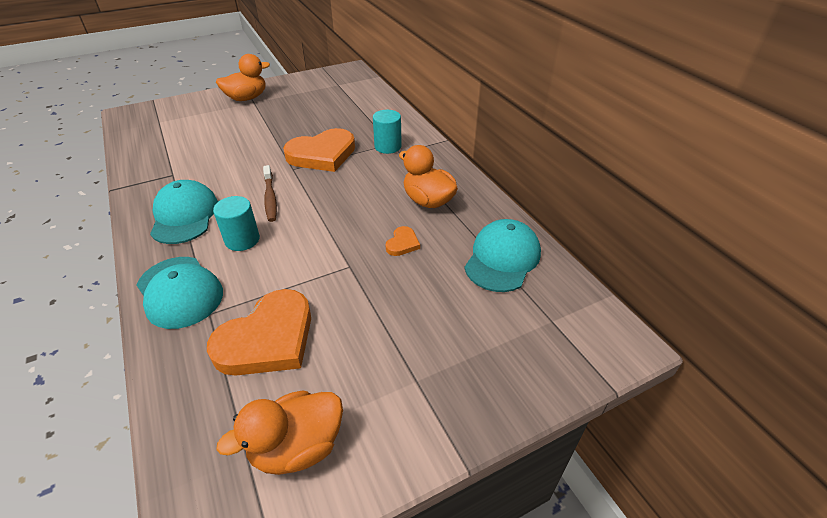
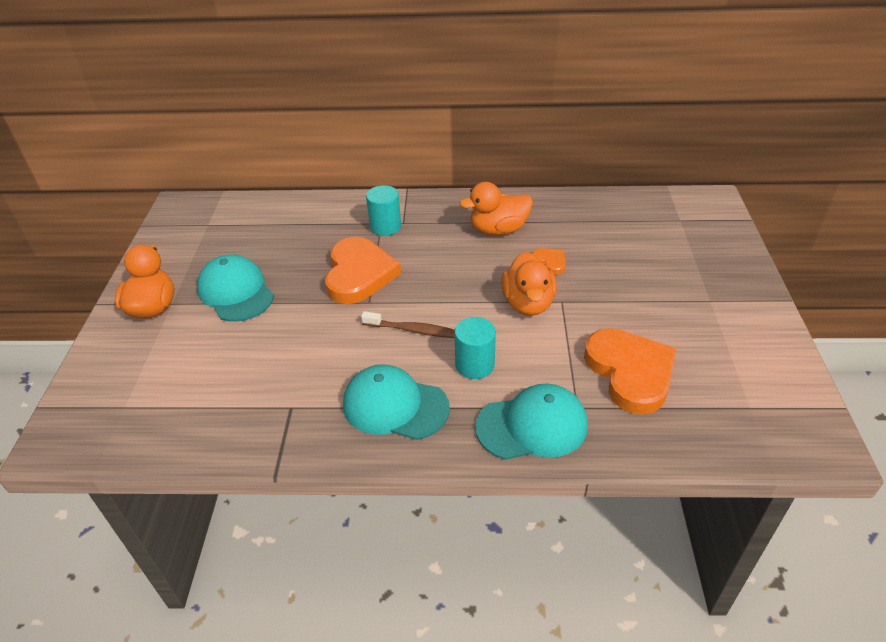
camera: 60 degrees left, 0 degrees up
(297, 447) = (751, 377): orange duck -> orange duck (528, 303)
(502, 258) = (602, 217): turquoise cap -> turquoise cap (236, 292)

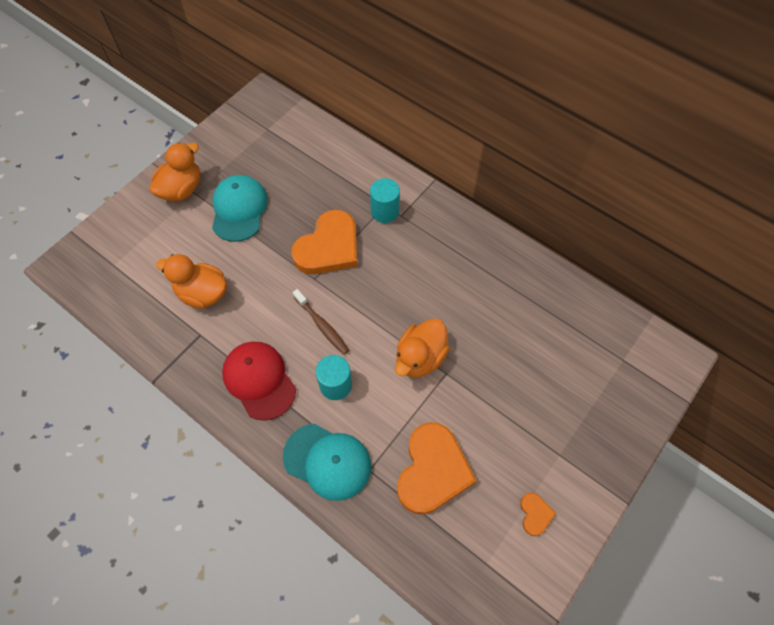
camera: 35 degrees right, 20 degrees up
(395, 406) = (259, 380): turquoise cap -> red cap
(498, 230) = (465, 271): orange duck -> orange duck (202, 293)
(550, 262) = (473, 330): orange heart -> orange heart (535, 514)

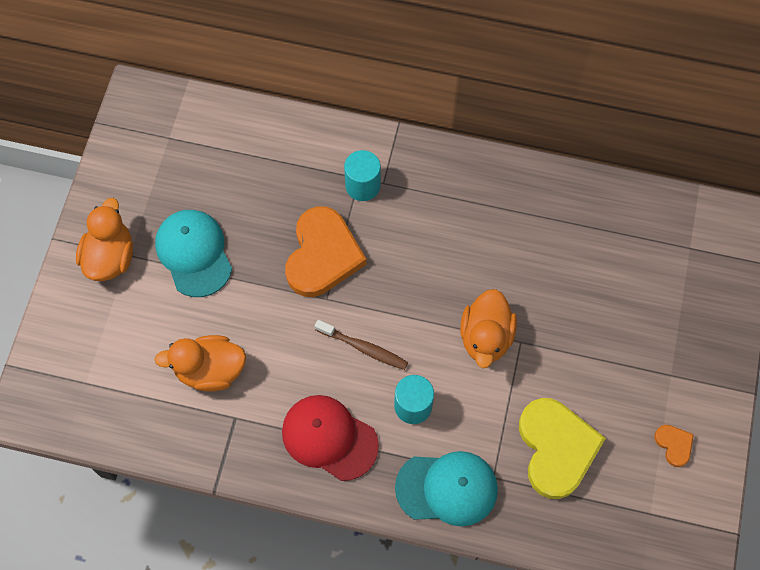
camera: 25 degrees left, 5 degrees up
(432, 470) = (556, 448): orange heart -> yellow heart

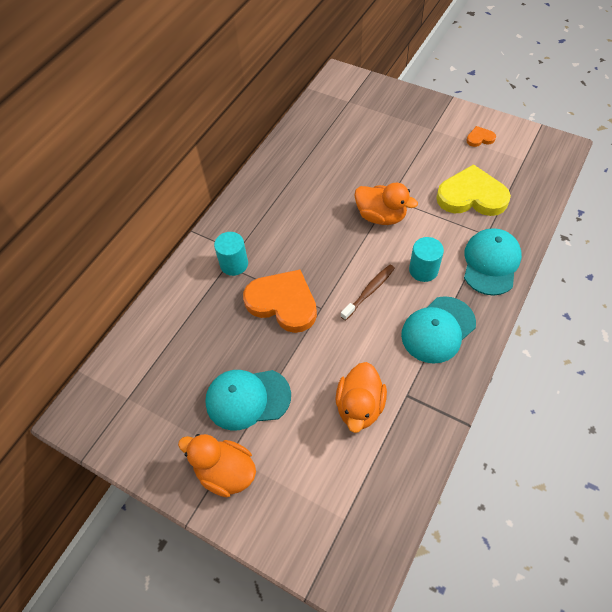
camera: 70 degrees left, 10 degrees down
(329, 438) = (438, 330): red cap -> turquoise cap

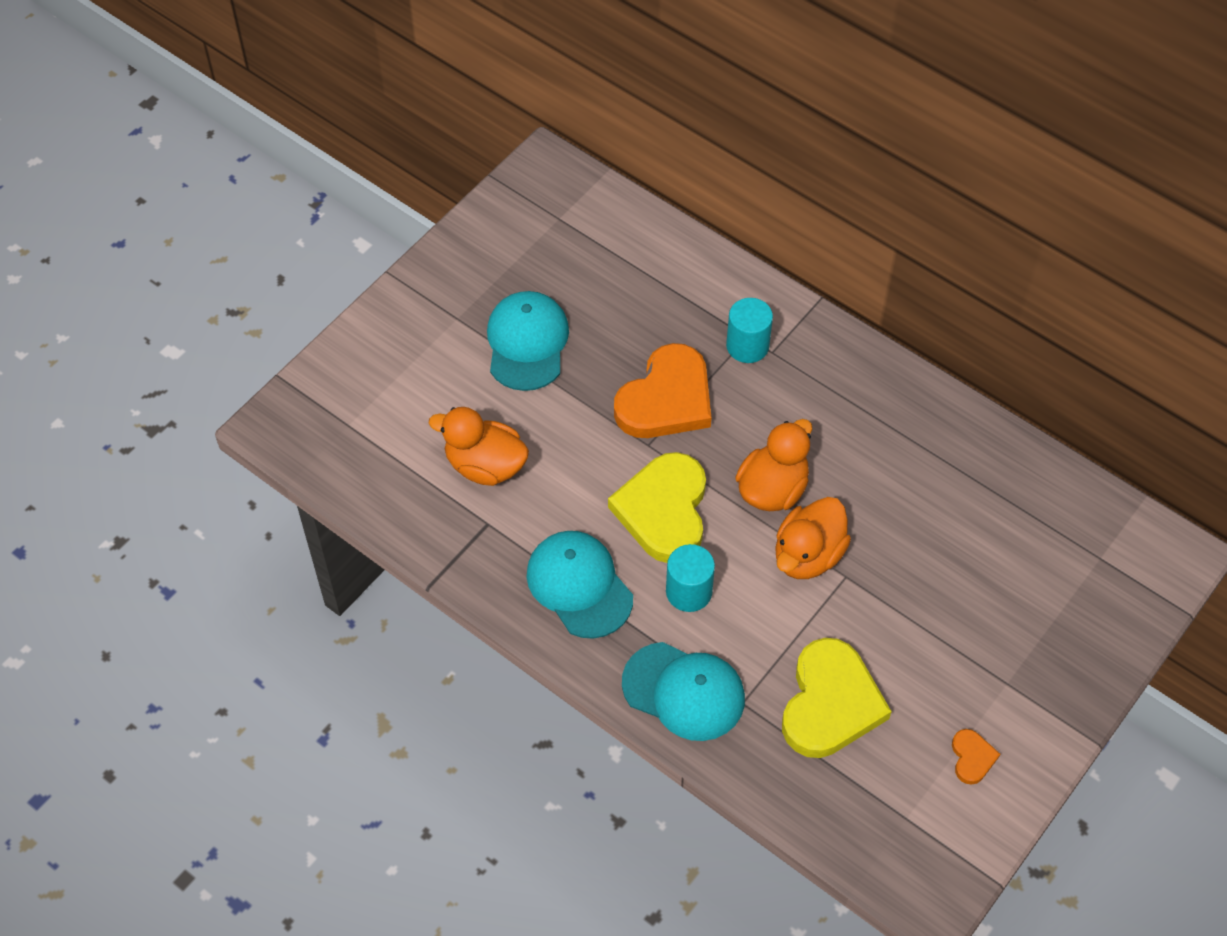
camera: 95 degrees right, 0 degrees up
(225, 472) = (437, 312): orange duck -> orange duck (772, 489)
(369, 291) = (664, 511): brown toothbrush -> yellow heart

